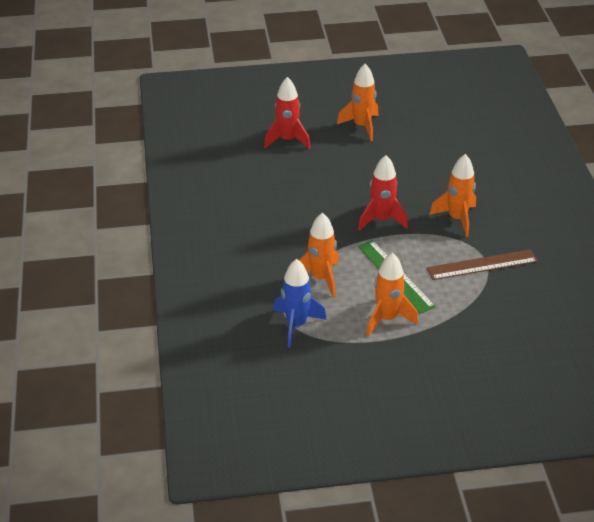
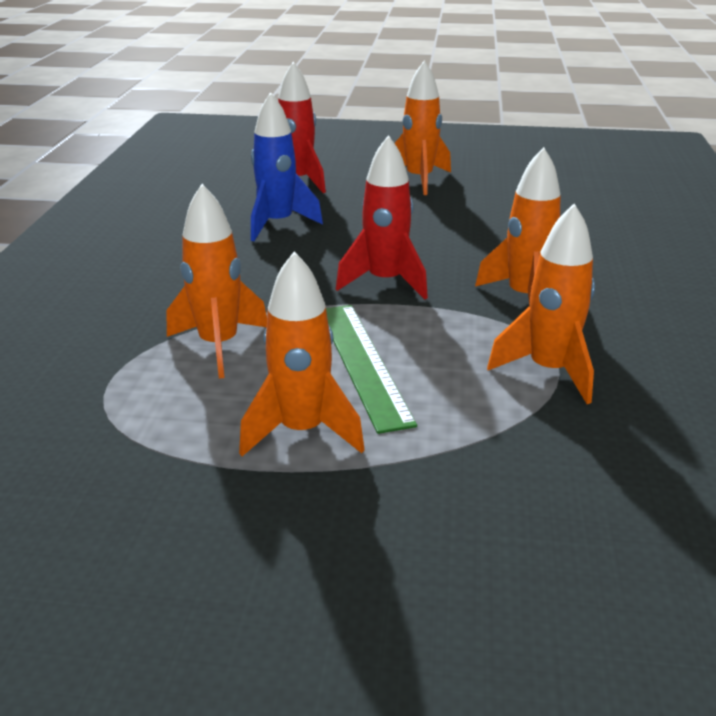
camera: 15 degrees right, 10 degrees down
(296, 325) = (112, 411): blue rocket -> blue rocket (278, 224)
(482, 265) = (548, 371): brown ruler -> orange rocket

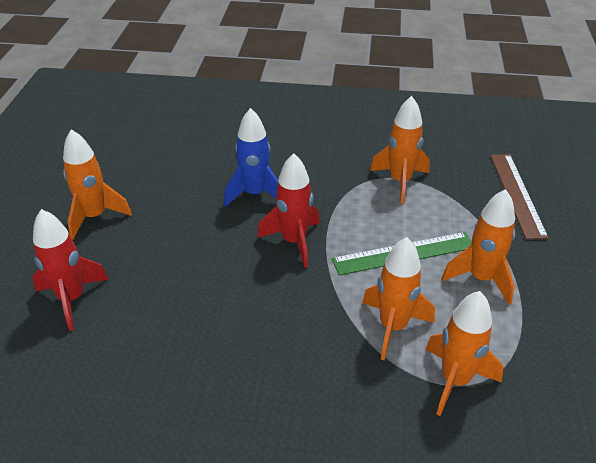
camera: 90 degrees left, 10 degrees up
(278, 224) = (178, 308): blue rocket -> blue rocket (255, 194)
(525, 298) = (316, 181): orange rocket -> orange rocket (455, 380)
(552, 513) = (517, 194): none -> brown ruler

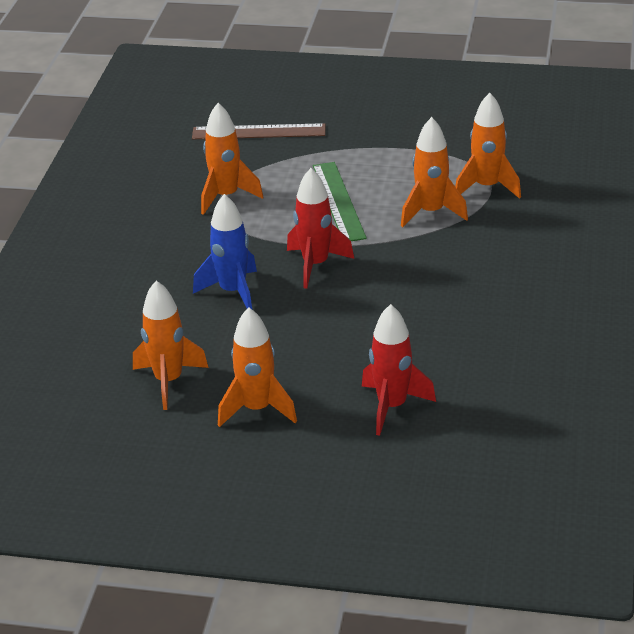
camera: 85 degrees left, 5 degrees down
(481, 278) = (374, 164): orange rocket -> orange rocket (168, 381)

